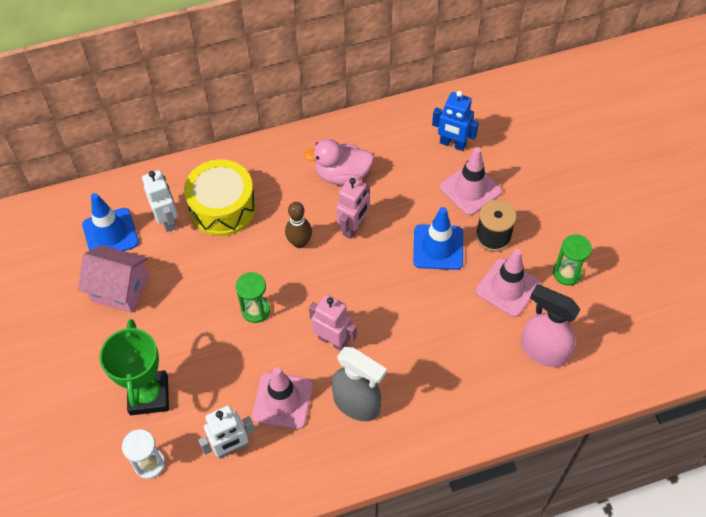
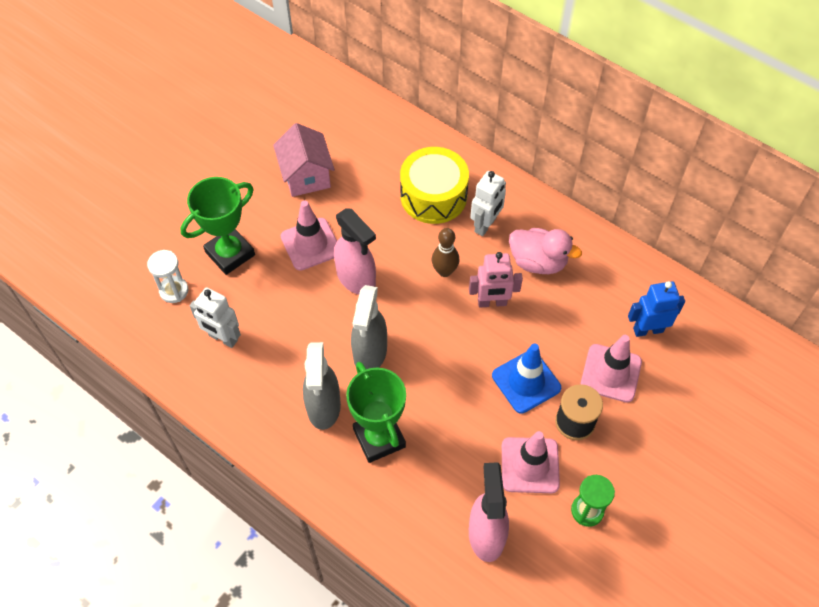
camera: 55 degrees right, 0 degrees up
(110, 233) = (349, 138): blue traffic cone -> none
(167, 220) = (391, 167): white robot -> white robot (485, 225)
(256, 310) = (356, 279): green hourglass -> pink spray bottle
(282, 401) = (288, 349): pink traffic cone -> pink traffic cone (310, 244)
(333, 340) = (370, 353): pink robot -> grey spray bottle
(342, 175) = (538, 262): pink duck -> pink duck turned 150 degrees clockwise
(413, 378) = (379, 438): none -> green trophy
(452, 144) = (648, 330): blue robot -> blue robot turned 90 degrees clockwise

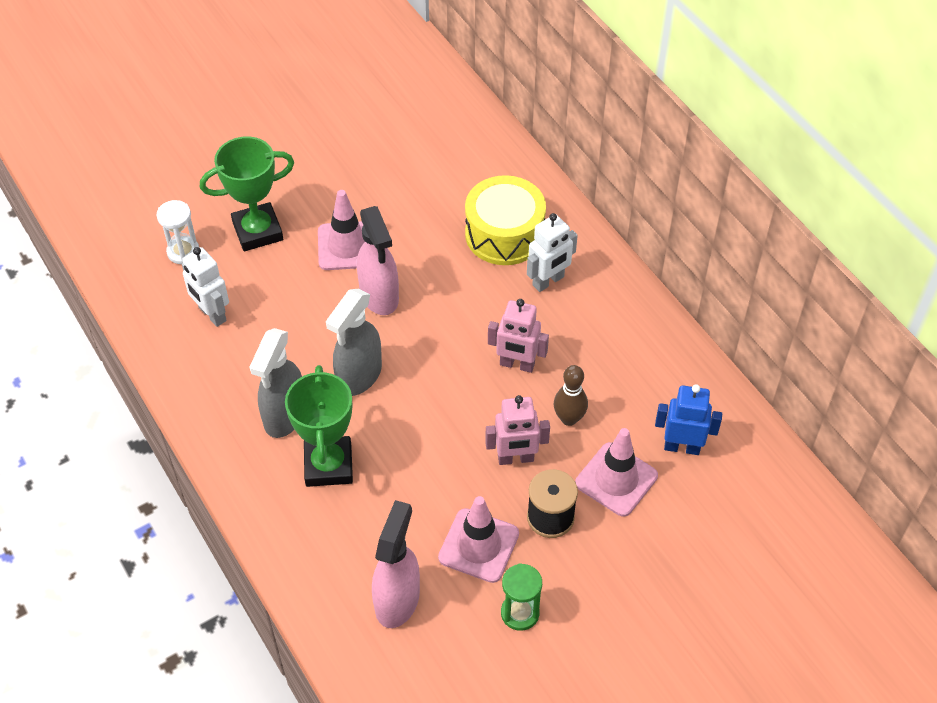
camera: 20 degrees right, 5 degrees down
(306, 176) = (374, 174): pink house -> none
(444, 271) = (479, 316): brown bowling pin -> brown bowling pin (569, 418)
(526, 382) = (515, 458): blue traffic cone -> pink robot
(538, 262) = (589, 337): pink duck -> none

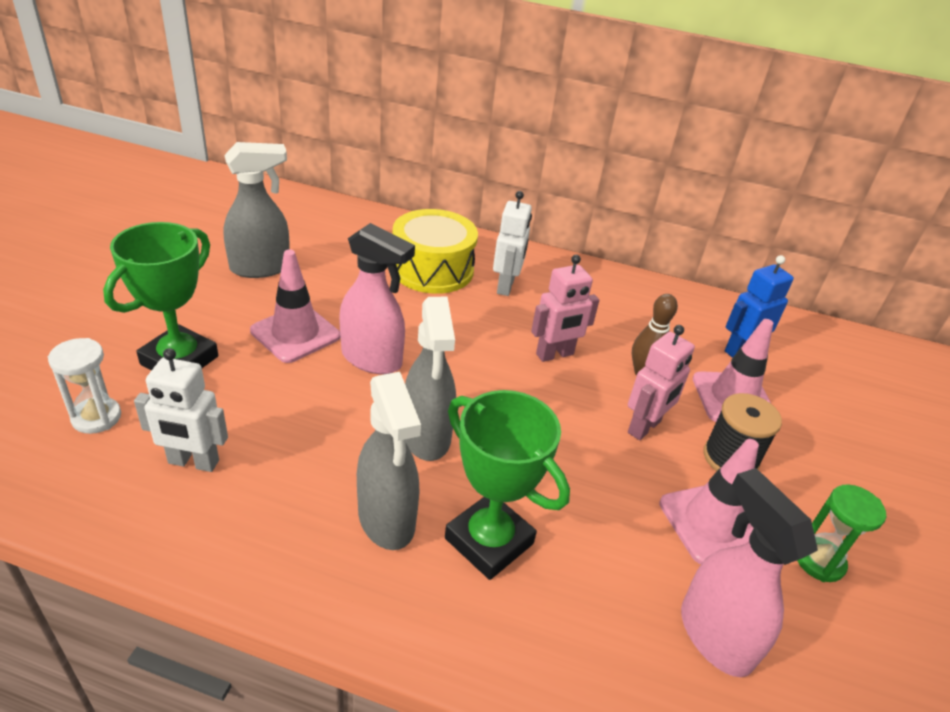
camera: 45 degrees left, 15 degrees down
(373, 170) = (261, 268): none -> grey spray bottle

